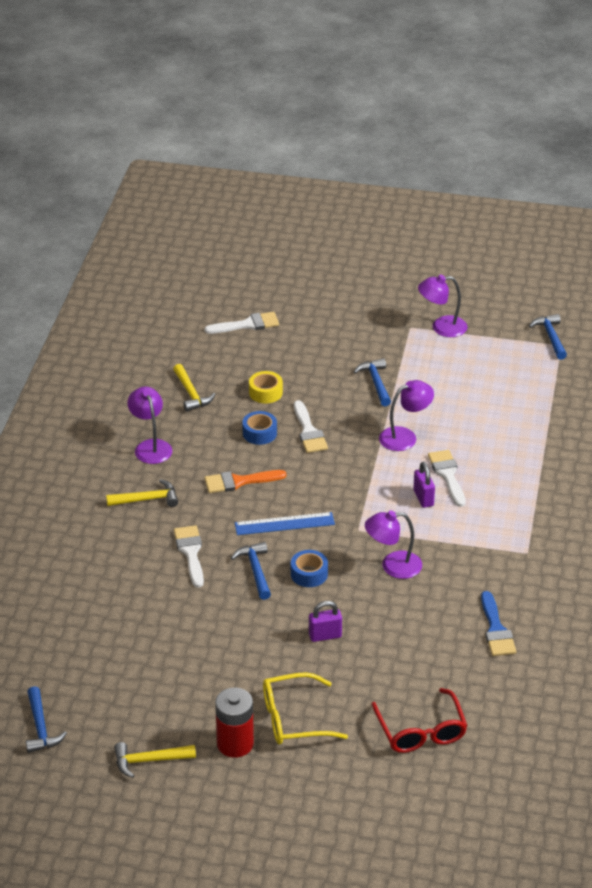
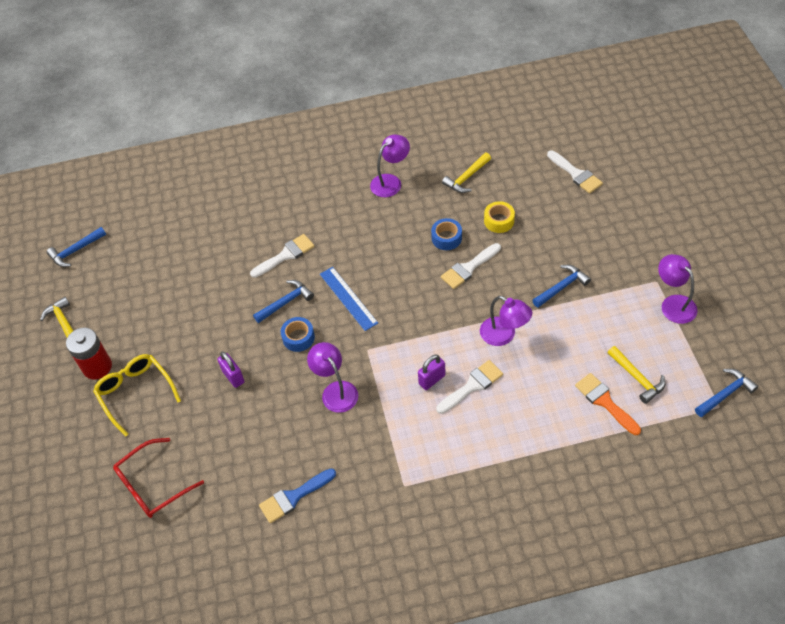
camera: 70 degrees right, 15 degrees up
(147, 499) = (330, 205): yellow hammer -> yellow hammer (637, 378)
(239, 481) = (381, 250): orange brush -> orange brush (605, 401)

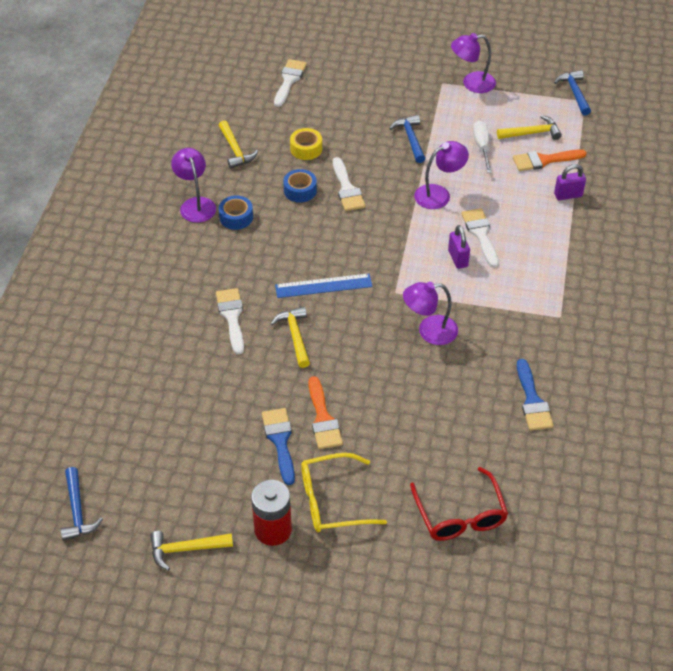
camera: 70 degrees left, 5 degrees down
(179, 337) = (280, 441): none -> blue brush
(211, 355) = (323, 419): none -> orange brush
(233, 376) = (363, 407): purple padlock -> purple padlock (568, 195)
(286, 302) = (295, 336): blue hammer -> yellow hammer
(298, 338) = (347, 340): blue tape -> blue tape (236, 217)
(576, 174) = (289, 80): white brush -> white brush turned 60 degrees counterclockwise
(588, 344) = (482, 147): none -> white screwdriver

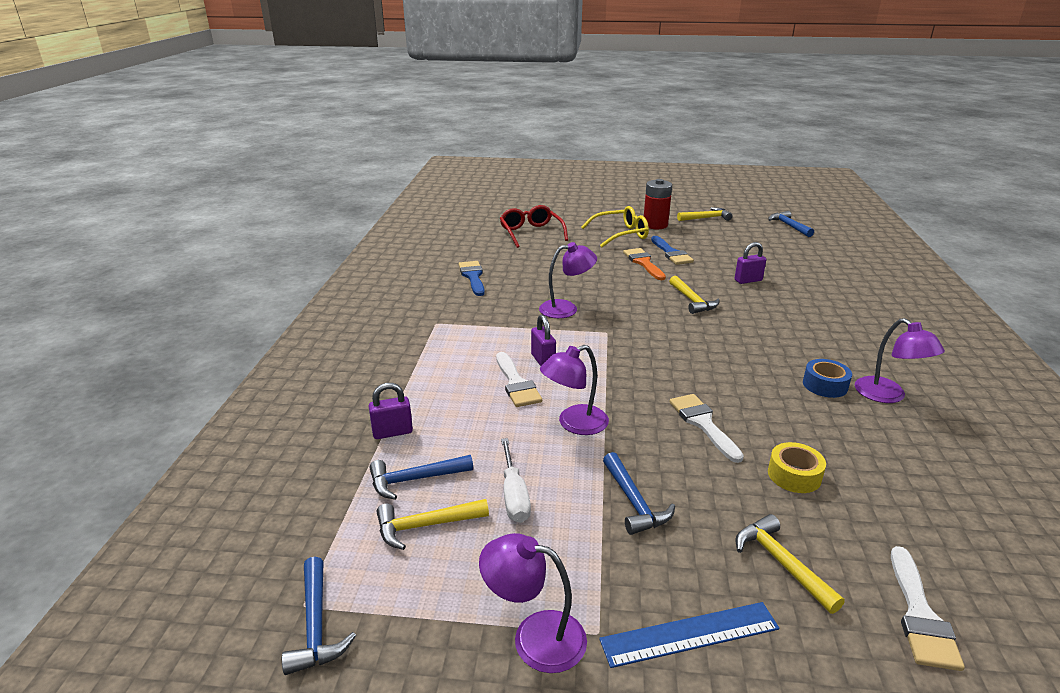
camera: 175 degrees right, 20 degrees down
(216, 370) = (748, 280): none -> purple padlock
(232, 317) = (760, 309): white brush -> none
(235, 150) = (900, 467): yellow hammer -> yellow hammer (781, 563)
(300, 190) = (765, 418): blue tape -> none
(323, 286) = (684, 333): blue ruler -> blue ruler (690, 634)
(472, 83) = (535, 636): purple lamp -> purple lamp turned 150 degrees counterclockwise
(544, 160) = (415, 479): orange brush -> blue hammer

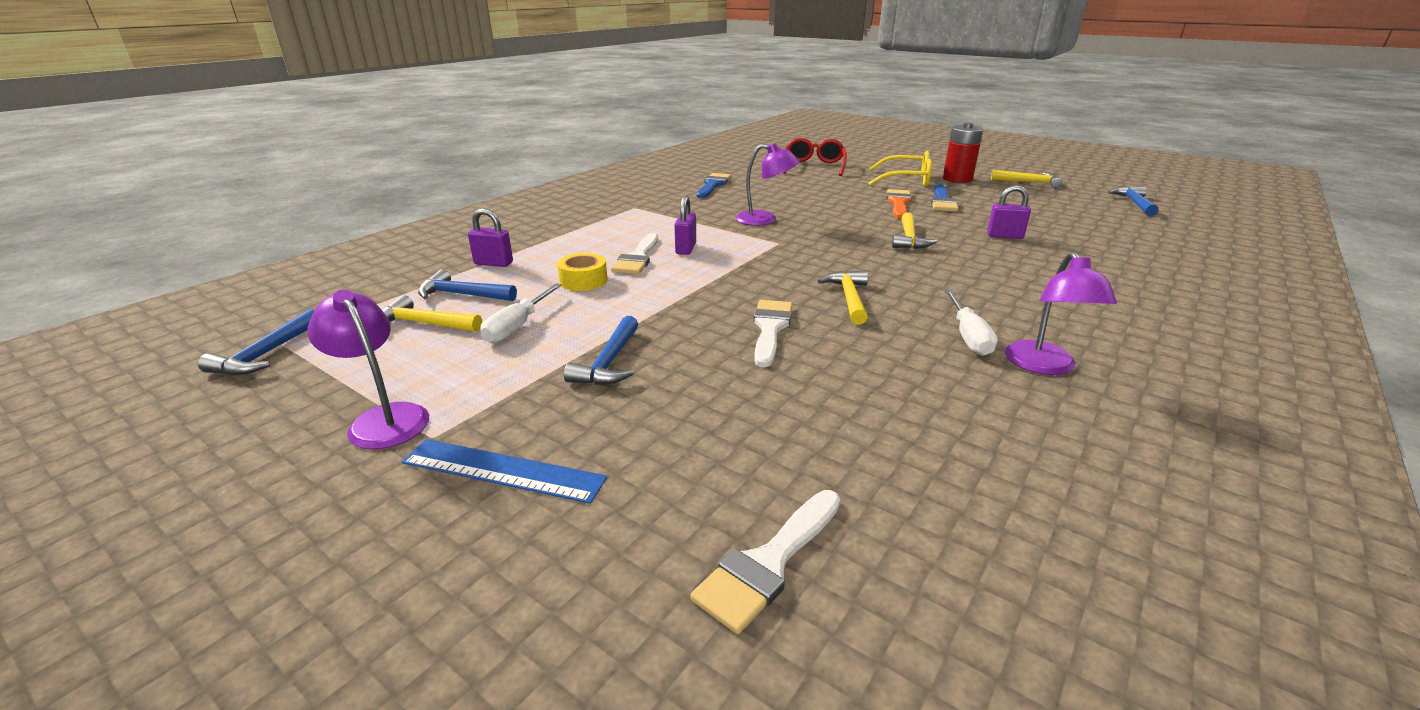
camera: 30 degrees right, 0 degrees up
(574, 424) = (644, 296): purple lamp -> none
(781, 563) = (678, 456): yellow hammer -> yellow hammer (849, 298)
(794, 475) = (807, 395): yellow tape -> yellow tape (583, 280)
(825, 385) = (968, 336): blue tape -> white screwdriver

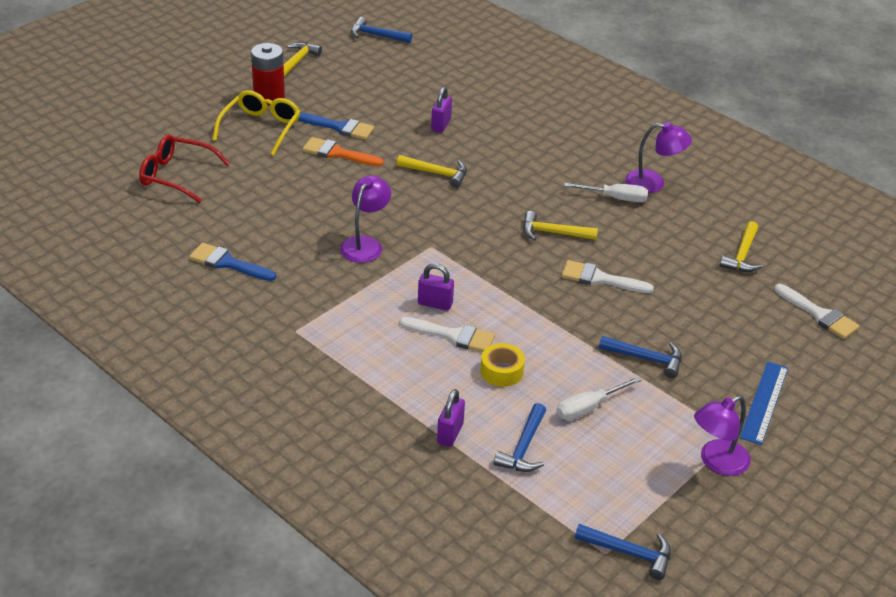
camera: 85 degrees left, 10 degrees up
(424, 323) = (580, 464): yellow hammer -> yellow hammer (742, 255)
(517, 326) = (588, 407): white screwdriver -> white screwdriver turned 120 degrees clockwise

